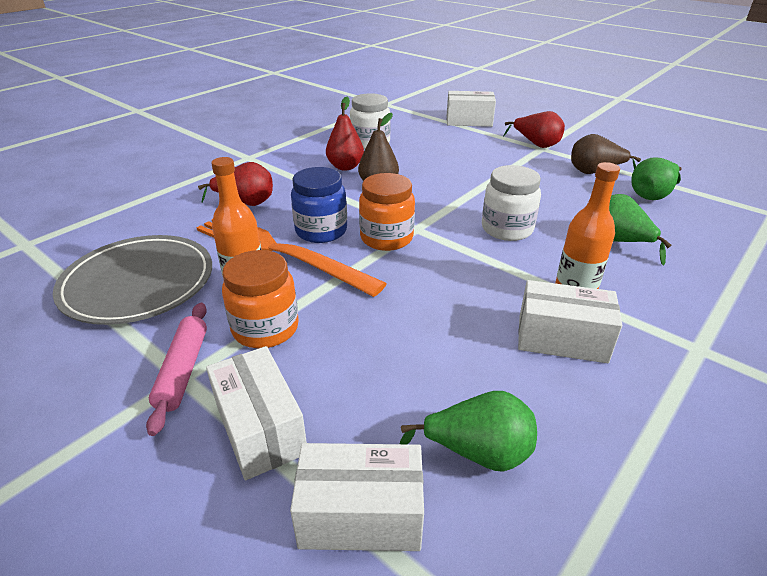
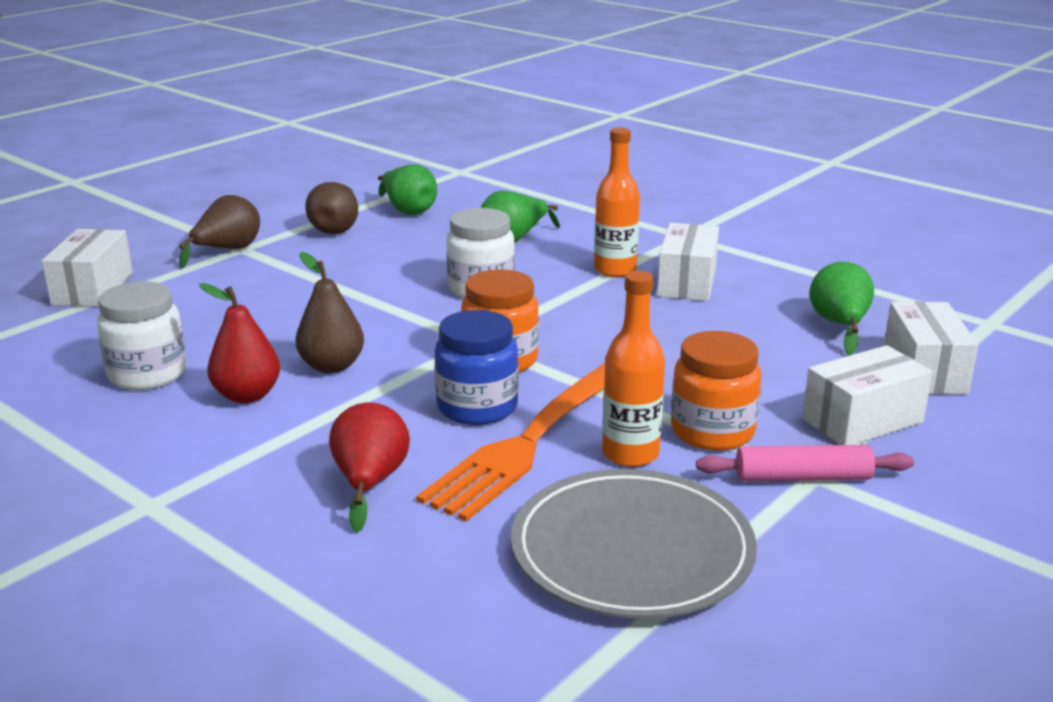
camera: 90 degrees left, 10 degrees down
(536, 145) = (227, 250): red pear -> brown pear

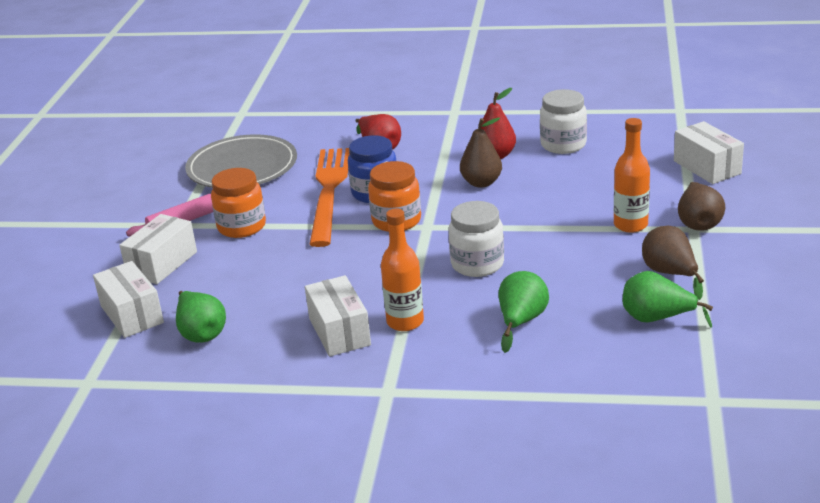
camera: 150 degrees right, 5 degrees up
(630, 454) = (275, 201): orange bottle -> orange bottle (630, 225)

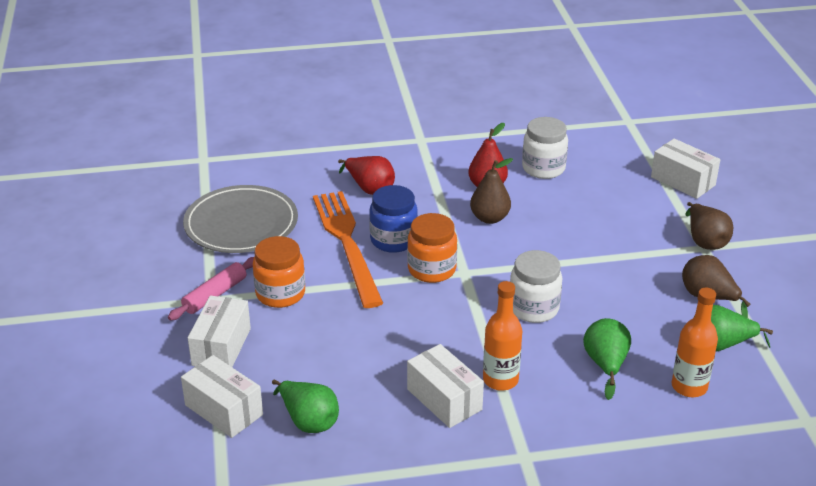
camera: 20 degrees left, 5 degrees up
(630, 225) = (648, 250): orange bottle -> orange bottle (689, 386)

